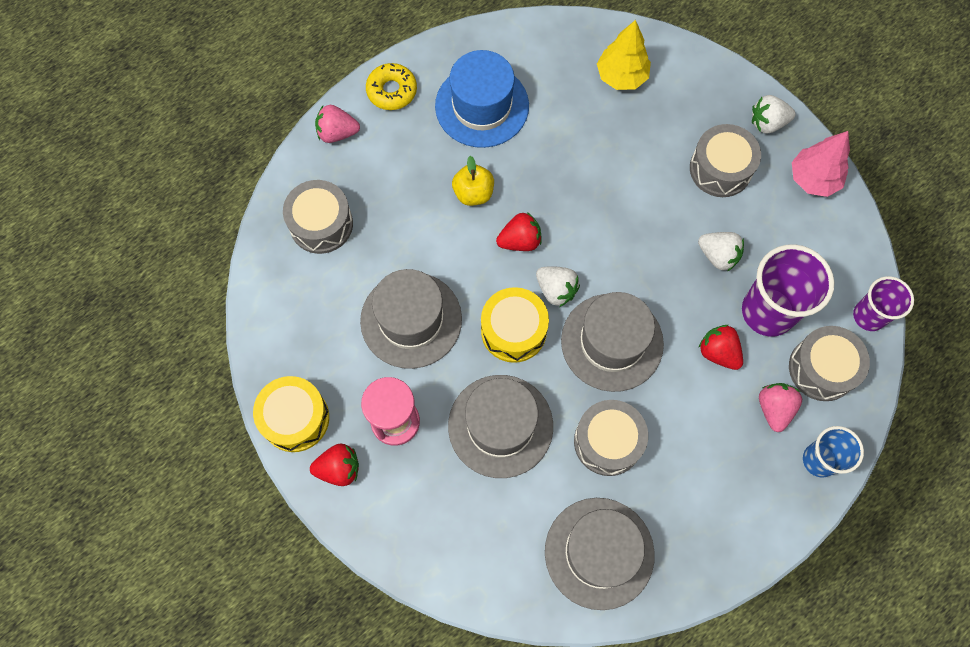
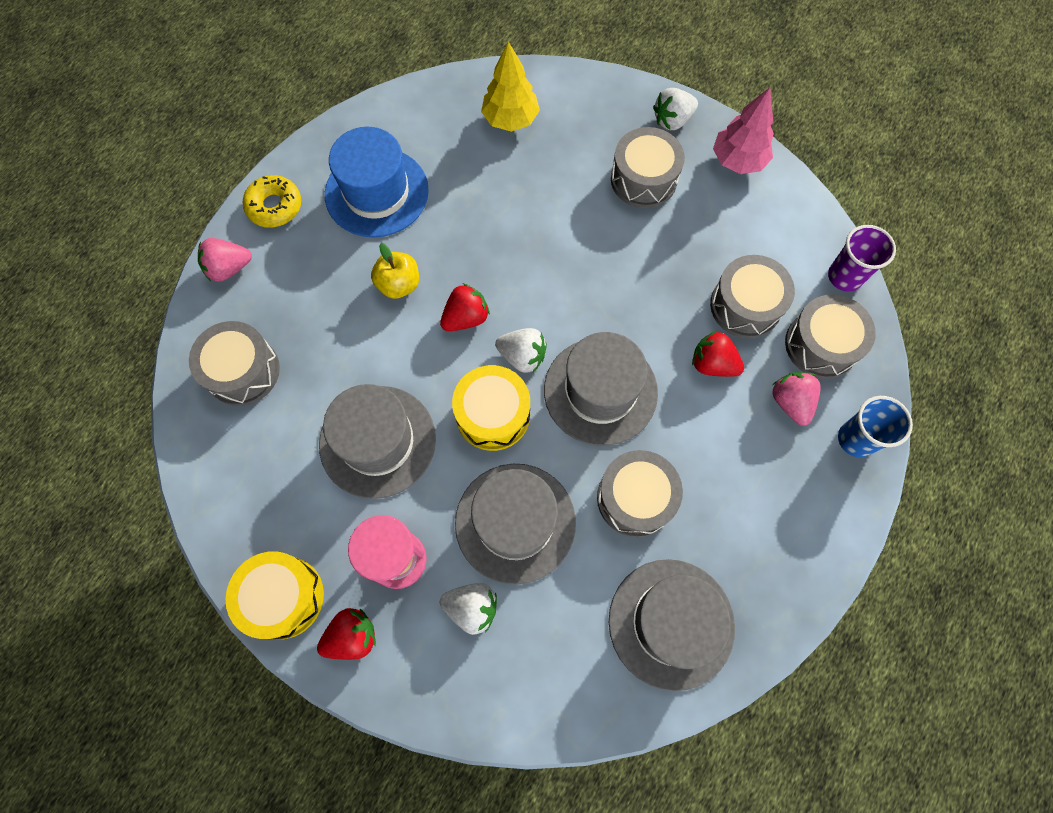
camera: 20 degrees left, 0 degrees up
(718, 256) = (674, 266): white strawberry -> white strawberry (472, 608)
(768, 311) = (745, 306): purple cup -> grey drum

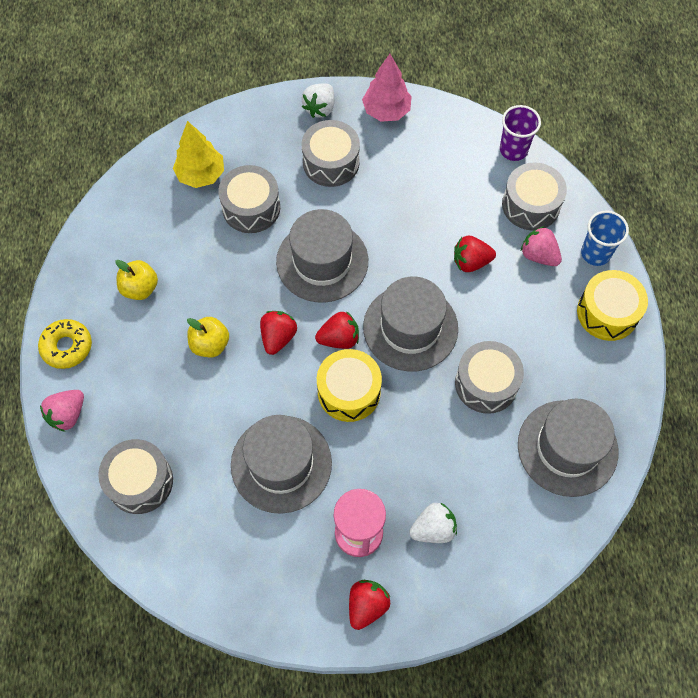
camera: 35 degrees left, 5 degrees down
(283, 597) = (297, 615): yellow drum -> yellow drum (607, 312)
(376, 192) = (140, 288): blue hat -> yellow apple
(515, 522) = (419, 453): grey hat -> grey hat (322, 261)
(522, 356) = (339, 338): white strawberry -> red strawberry
(745, 306) = (464, 209): grey drum -> grey drum (251, 208)

